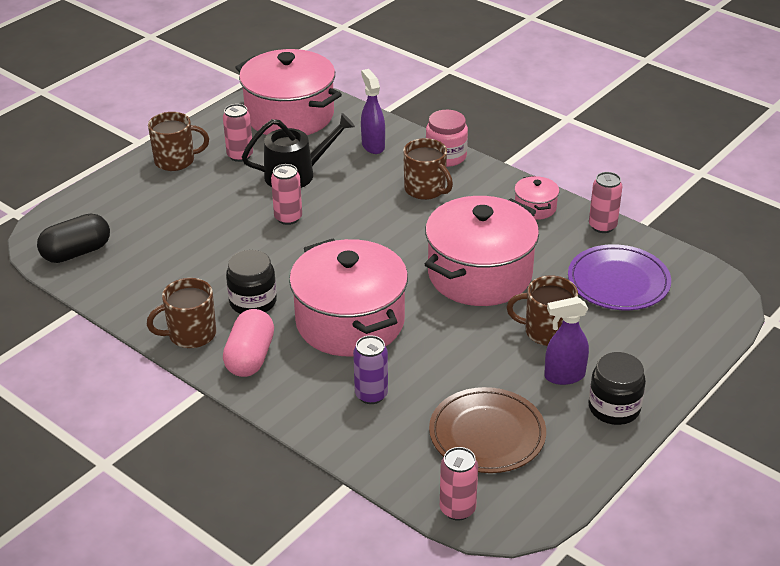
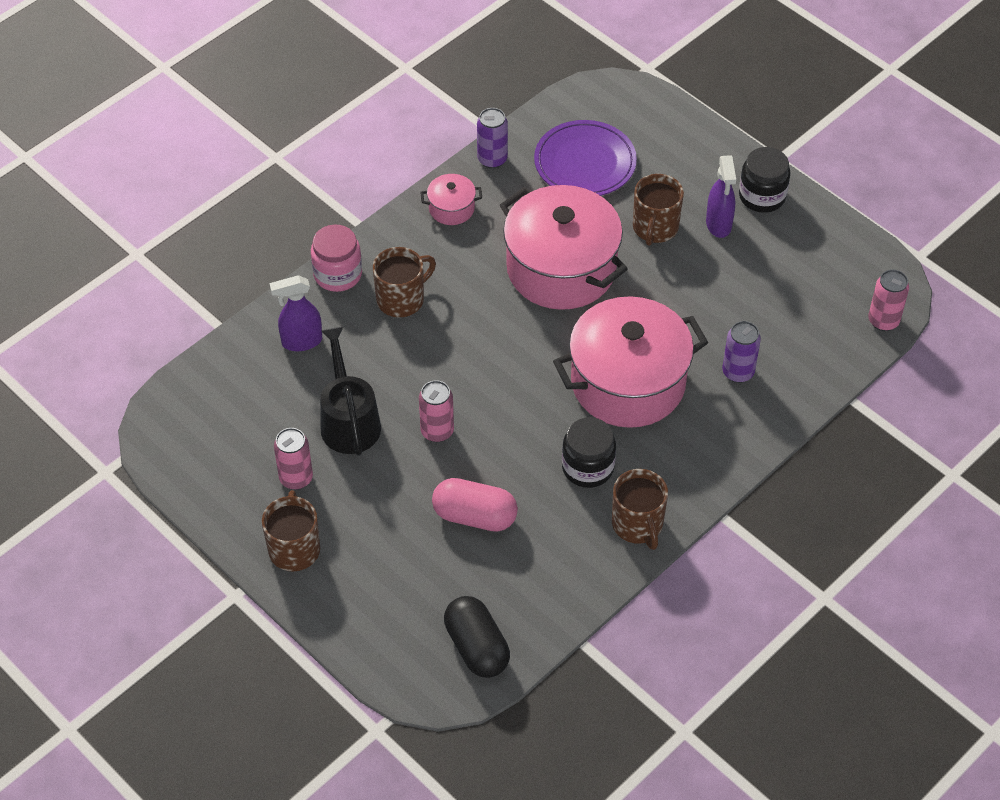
camera: 85 degrees left, 15 degrees up
(250, 357) = (677, 471): pink capsule -> pink capsule (474, 516)
(290, 115) = (212, 423): pink pot -> none
(487, 434) = (793, 290): brown plate -> none
(602, 226) = (492, 159): pink can -> purple can

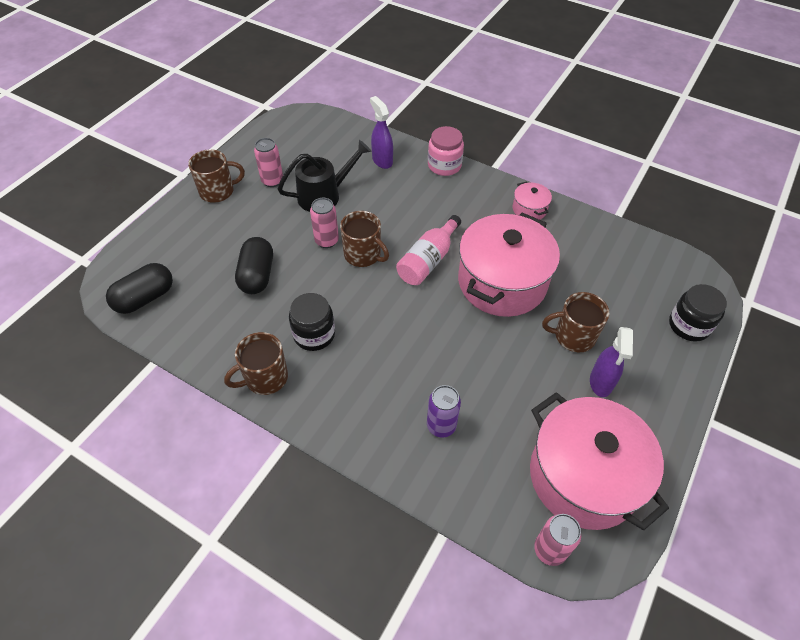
camera: 75 degrees right, 0 degrees up
(401, 299) = (435, 200): brown mug -> brown mug (363, 255)
(474, 516) = (257, 275): pink capsule -> black capsule
(492, 159) = (588, 222): purple can -> none
(505, 331) = (428, 260): none -> pink bottle
(585, 163) = (617, 277): purple plate -> none
(628, 383) = (404, 346): pink pot -> pink pot (583, 476)
(718, 224) = (601, 383): purple spray bottle -> purple spray bottle turned 60 degrees counterclockwise
(762, 196) = (652, 412): black jar -> black jar (689, 325)

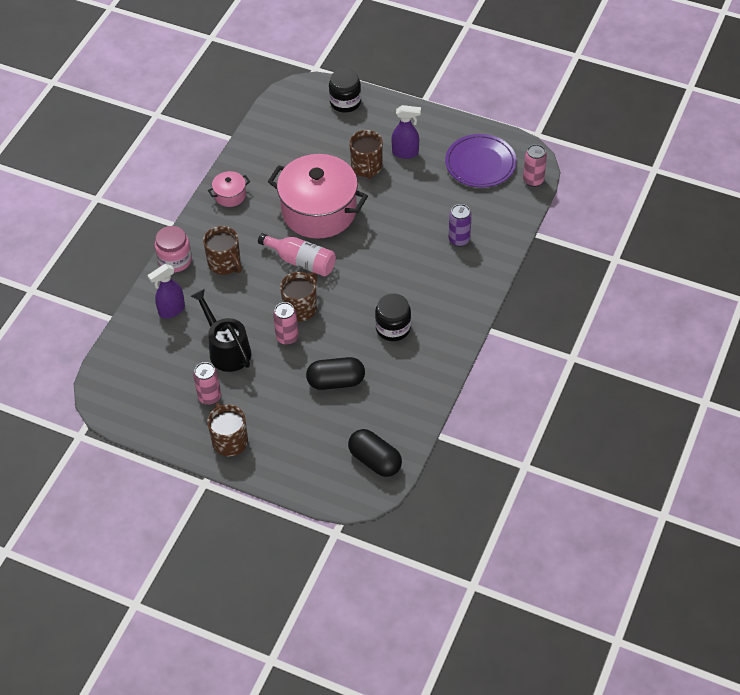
camera: 95 degrees left, 0 degrees up
(265, 378) = (440, 352): brown mug -> brown mug (225, 263)
(583, 476) = (480, 163): pink pot -> purple plate

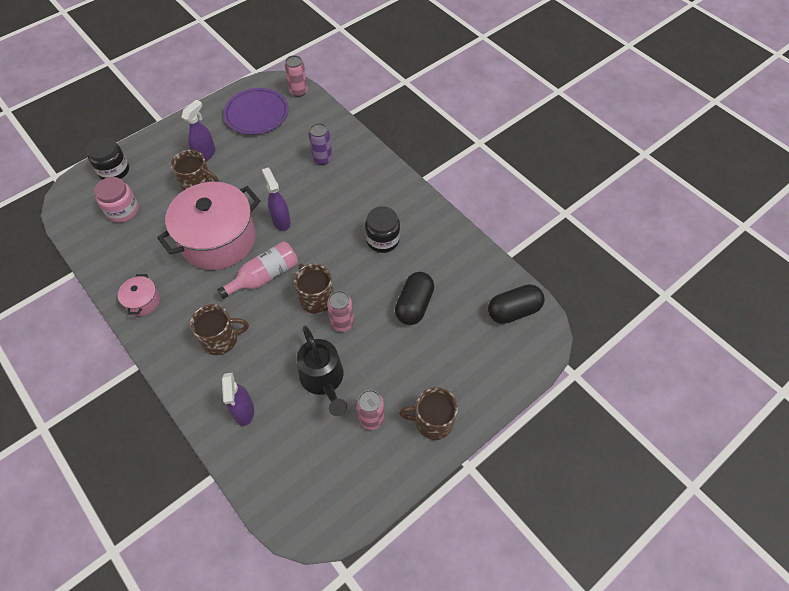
camera: 65 degrees left, 5 degrees up
(175, 260) = (184, 382): pink jar -> pink jar (123, 210)
(226, 349) = (324, 380): black watering can -> black watering can turned 105 degrees counterclockwise
(366, 244) = (281, 221): none -> purple spray bottle

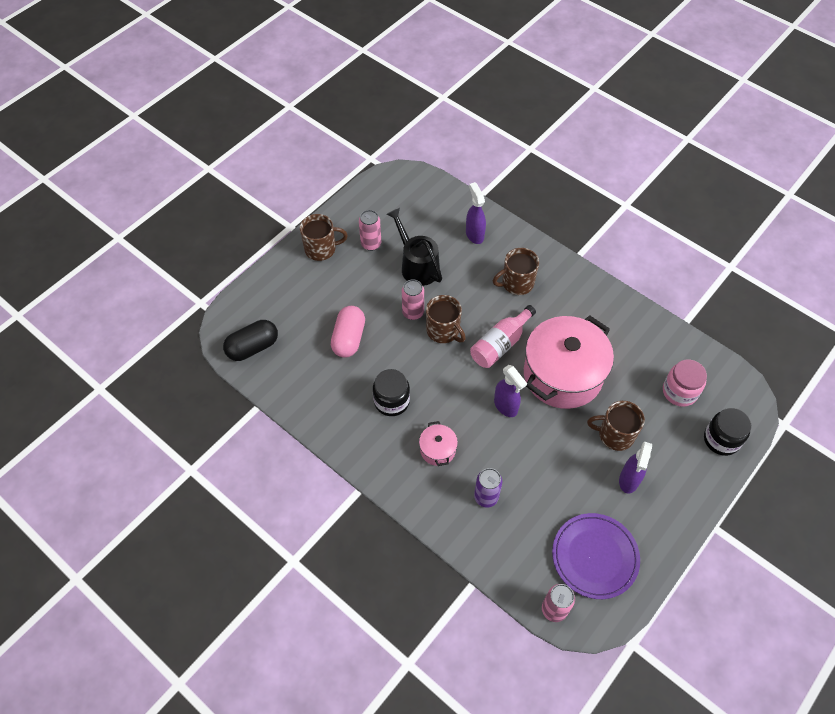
camera: 170 degrees right, 0 degrees up
(143, 301) = (603, 304): pink pot -> pink pot (438, 450)
(414, 305) = (349, 338): black capsule -> pink capsule

